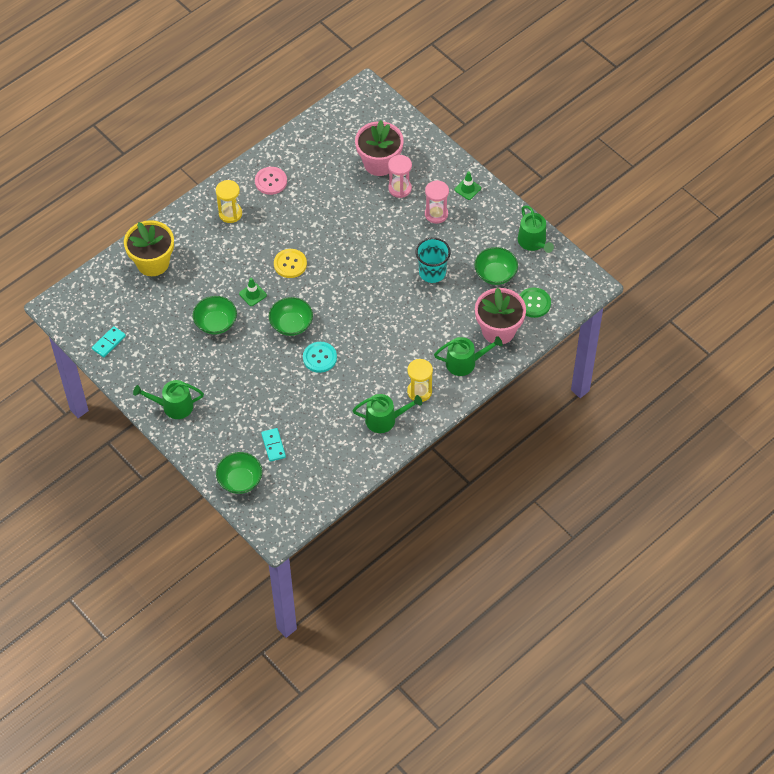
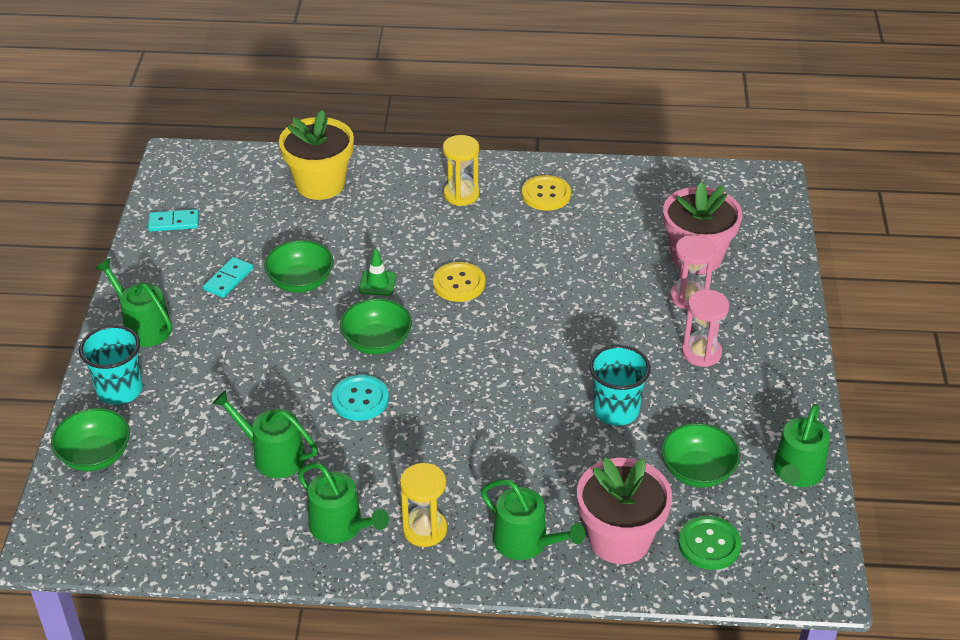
camera: 45 degrees right, 15 degrees down
(207, 444) = (120, 390): none -> turquoise cup
(271, 181) = (546, 194): pink button -> yellow button
(273, 445) = (181, 449): turquoise domino -> turquoise domino (228, 279)
(316, 414) = (273, 456): none -> green watering can
(467, 189) = (777, 354): green traffic cone -> none

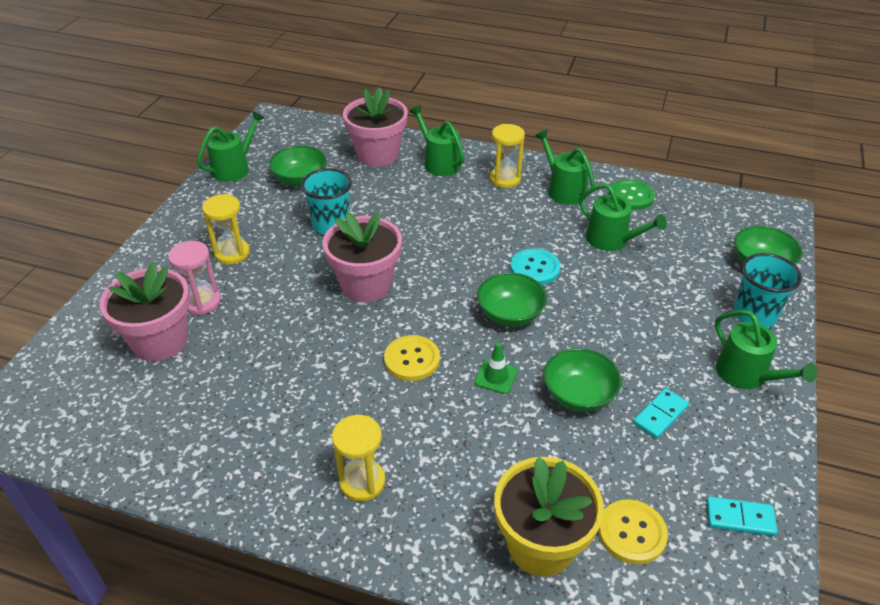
camera: 165 degrees left, 0 degrees up
(536, 345) = (366, 285): none -> pink flower pot
(546, 194) = (260, 458): yellow button -> yellow button (632, 533)
(701, 353) = (232, 253): pink hourglass -> yellow hourglass
(709, 544) = (323, 144): green button -> green button (631, 196)

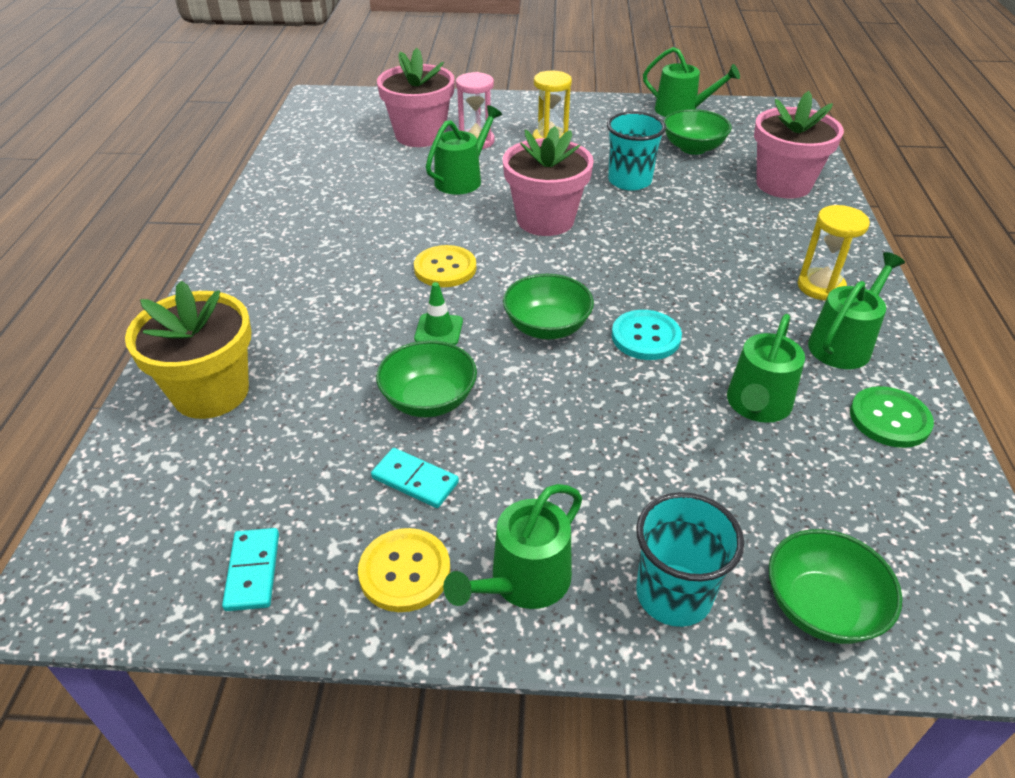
camera: 75 degrees right, 0 degrees up
(362, 482) = (280, 267): yellow hourglass -> none
(439, 163) = (809, 229): green watering can -> green watering can (462, 179)
(632, 533) = (227, 464): yellow button -> yellow button (404, 571)

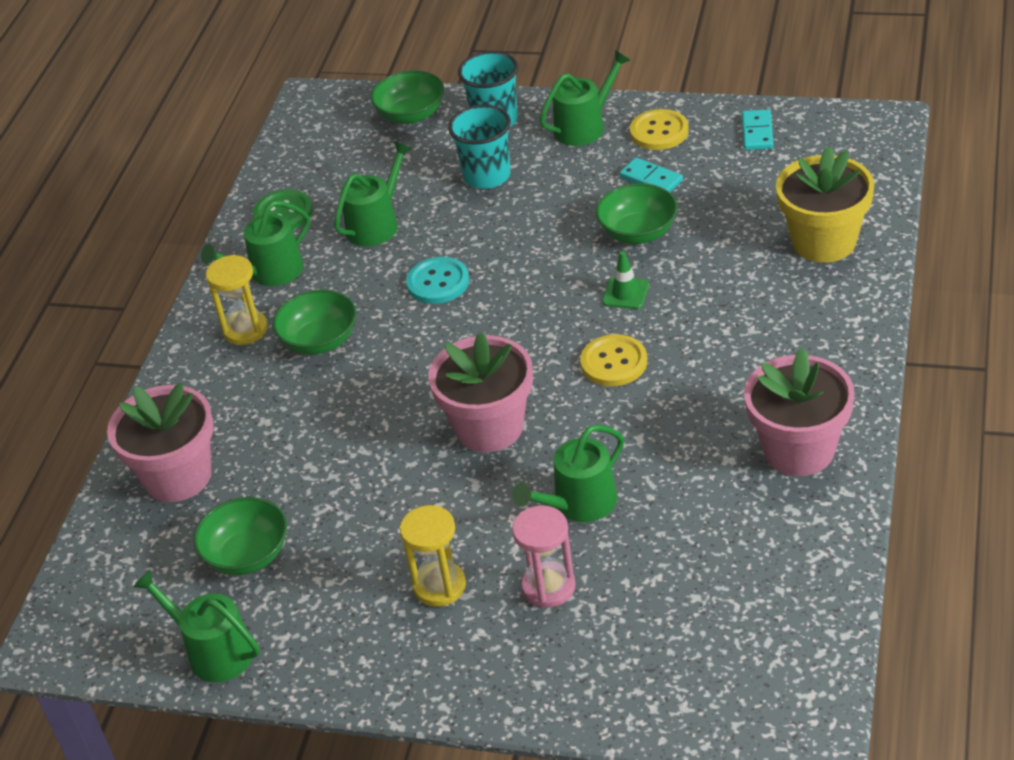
camera: 165 degrees left, 0 degrees up
(420, 135) = (631, 607): pink flower pot -> pink flower pot (799, 450)
(547, 327) = (524, 294): green bowl -> green bowl (320, 341)
(629, 181) = (363, 491): turquoise cup -> turquoise cup (487, 176)

